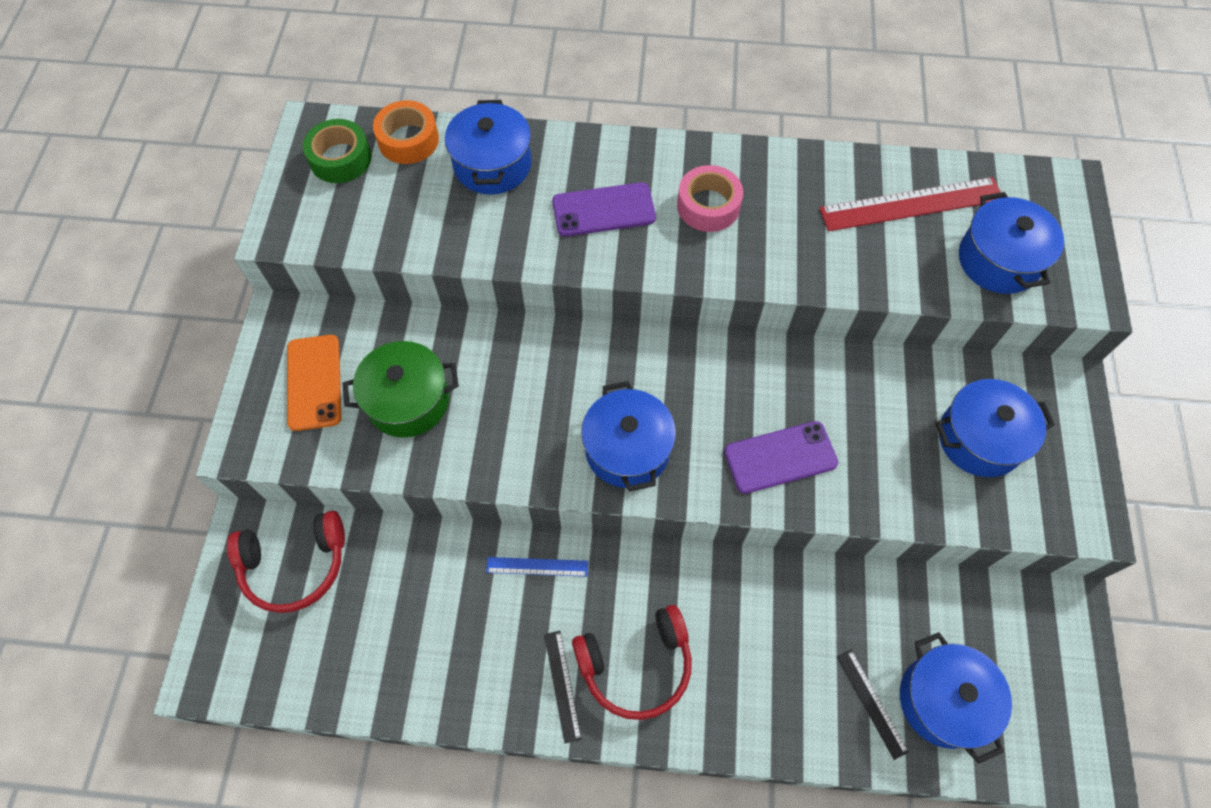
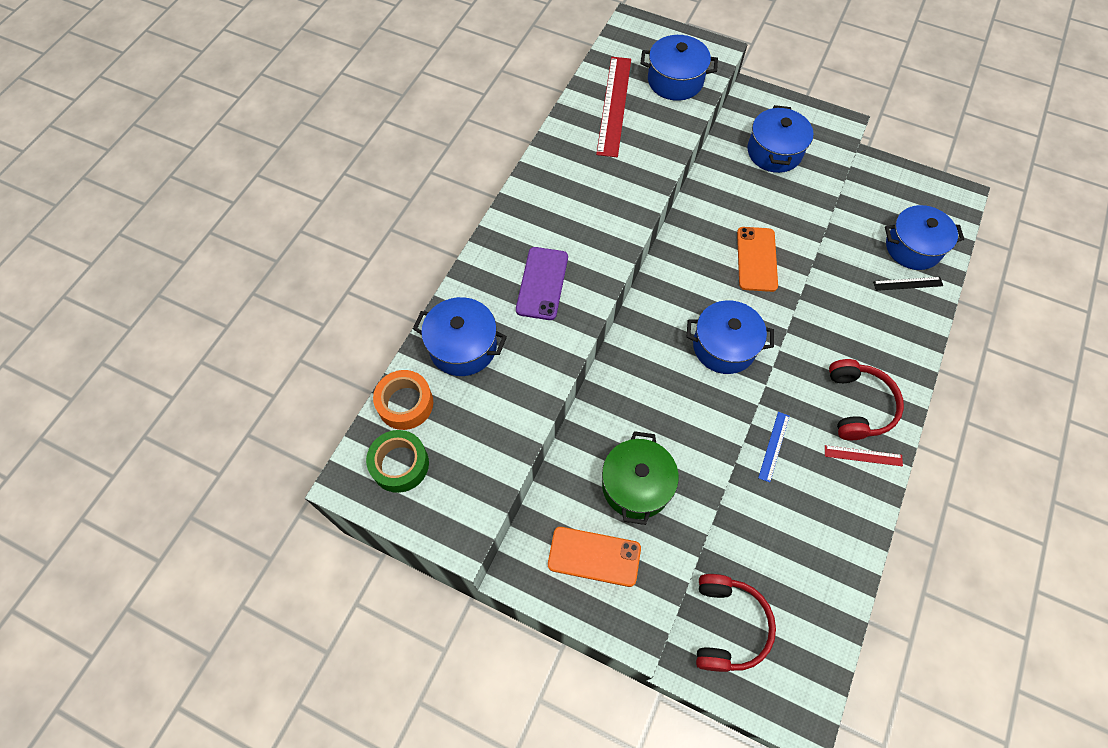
camera: 70 degrees left, 0 degrees up
(562, 685) = (863, 455): black ruler -> red ruler
(708, 206) = (566, 217): pink tape -> none
(780, 457) = (756, 259): purple phone -> orange phone

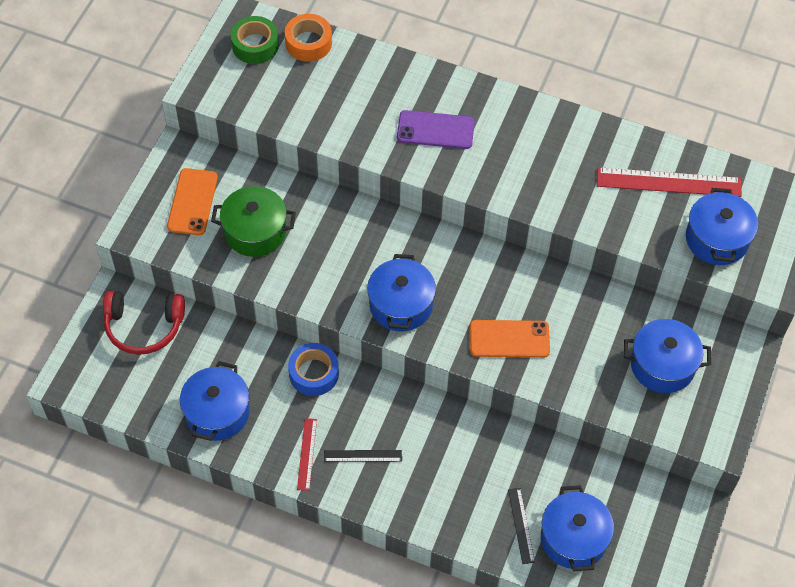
camera: 85 degrees right, 5 degrees down
(463, 347) = (364, 77): blue pot -> blue pot (217, 412)
(774, 446) = (314, 373): blue ruler -> blue tape
(858, 405) = (363, 456): red headphones -> black ruler

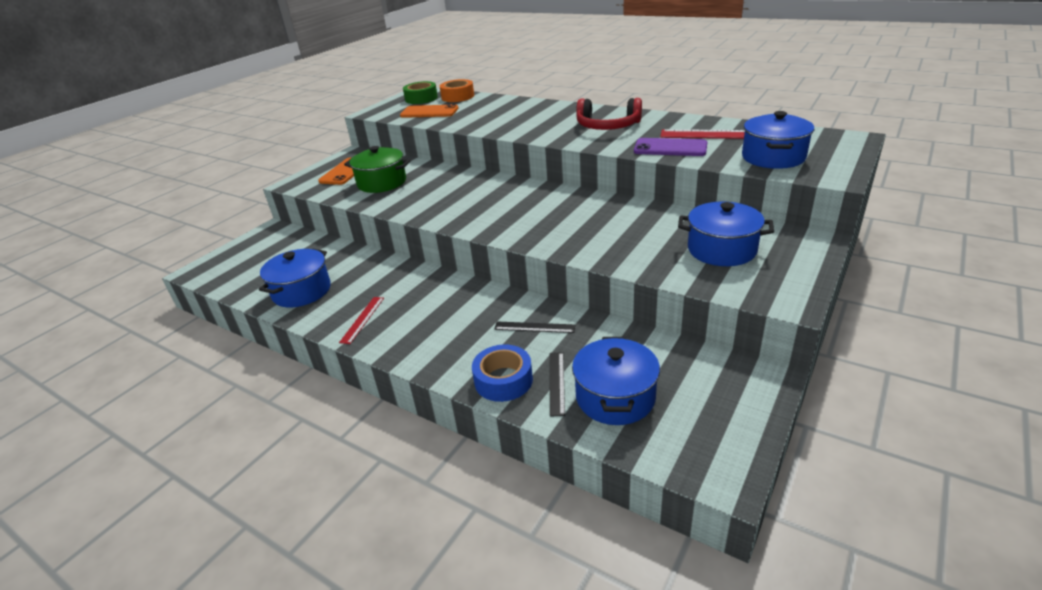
camera: 15 degrees right, 25 degrees down
(144, 327) = (279, 245): red headphones -> red headphones (607, 126)
(314, 373) = (396, 271): blue tape -> blue tape (503, 380)
(363, 456) = (413, 323): black ruler -> black ruler (534, 327)
(401, 305) = (478, 215): blue pot -> none
(435, 130) = (533, 120): purple phone -> purple phone (670, 148)
(509, 339) = (569, 233): orange phone -> orange phone (429, 112)

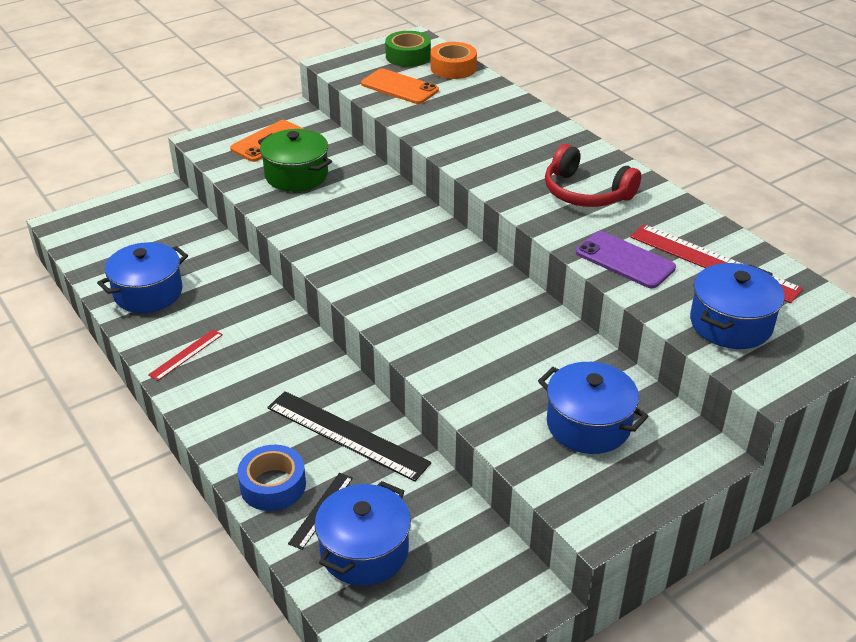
camera: 20 degrees right, 5 degrees up
(534, 327) = (347, 435): black ruler -> black ruler, size x1.92

